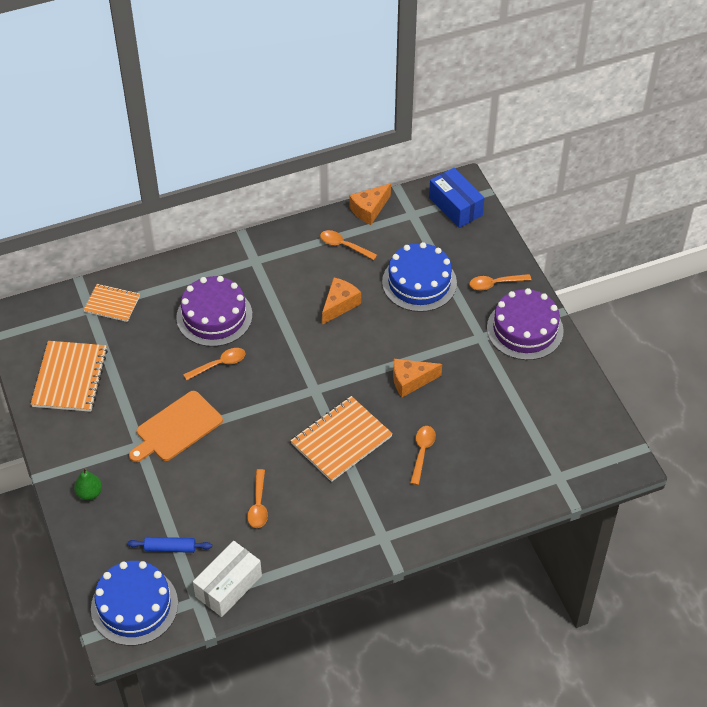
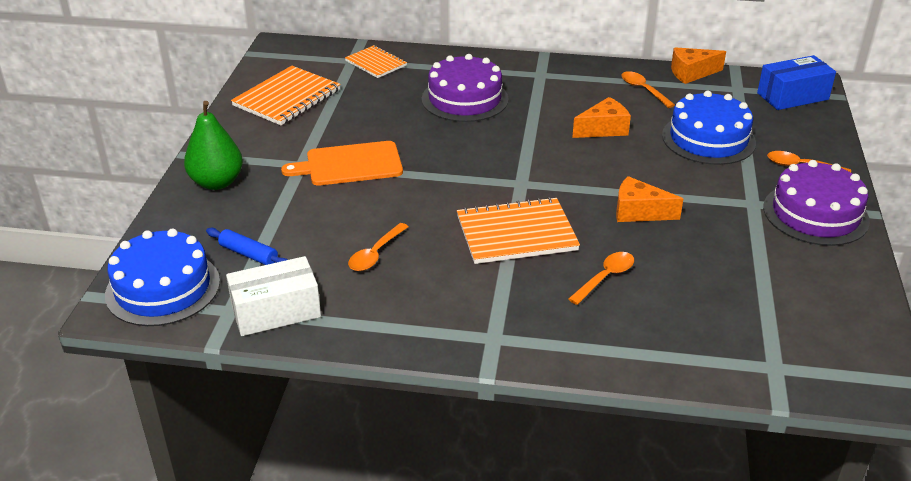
camera: 30 degrees right, 15 degrees down
(89, 493) = (217, 182): green pear -> green pear, size x1.74
(219, 364) = (437, 133): orange spoon -> none
(455, 206) = (792, 96): blue box -> blue box turned 75 degrees clockwise

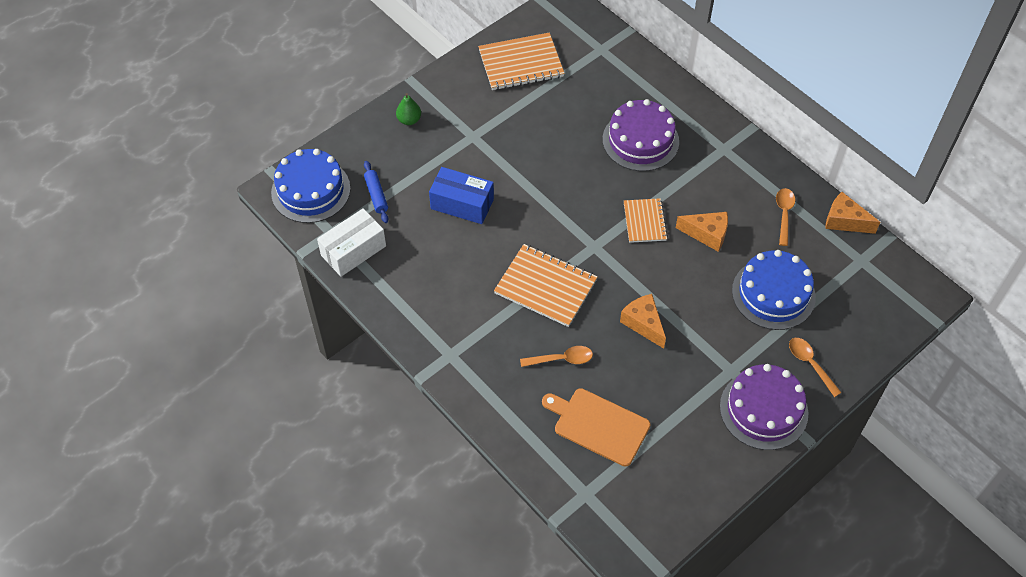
camera: 40 degrees right, 20 degrees up
(217, 182) = (409, 120): green pear -> green pear, size x0.57
(276, 311) = (353, 250): white box -> white box turned 60 degrees counterclockwise
(350, 164) = (502, 156): orange cutting board -> orange cutting board (598, 425)
(375, 254) = (446, 245): orange spoon -> none
(376, 63) = (615, 62): orange notebook -> orange notebook (644, 221)
(792, 96) = (896, 296): blue box -> blue box (462, 204)

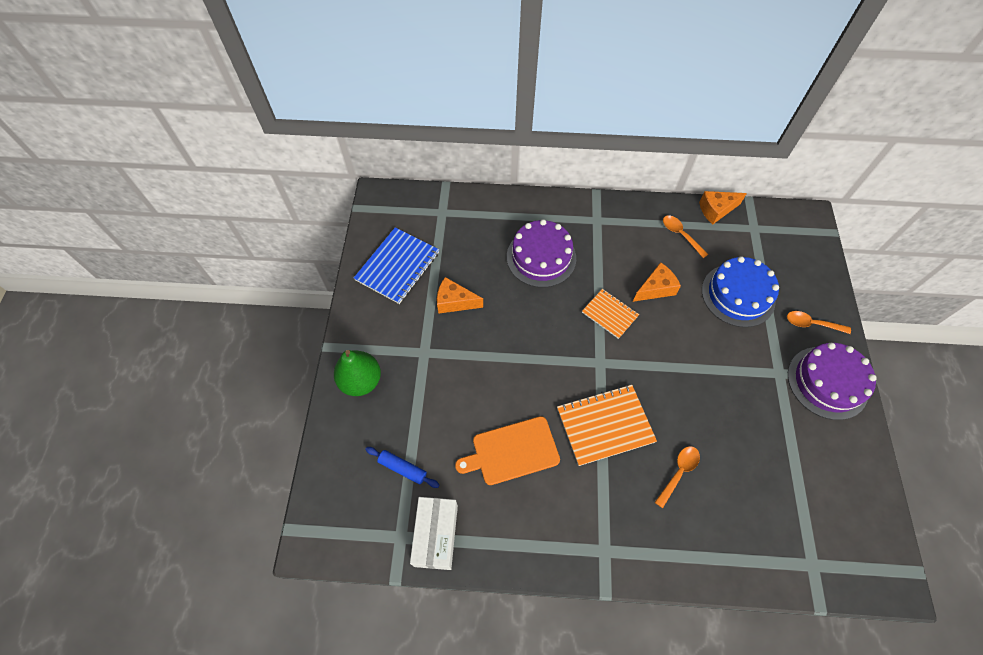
camera: 45 degrees left, 5 degrees up
(311, 190) = (343, 515): blue cake -> none
(409, 120) = (361, 381): green pear -> green pear, size x1.74
(462, 204) = (475, 414): blue box -> none
(521, 63) = (397, 266): orange notebook -> blue notebook
(598, 425) = (758, 500): orange cutting board -> orange cutting board (512, 451)
(643, 323) = (694, 391): orange cheese -> orange cheese (454, 302)

